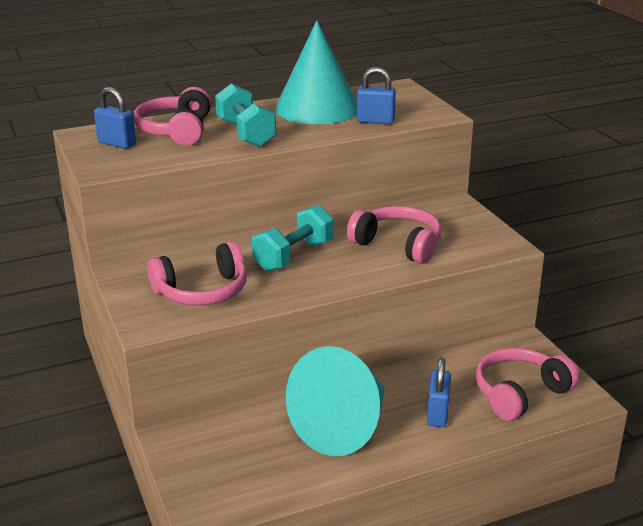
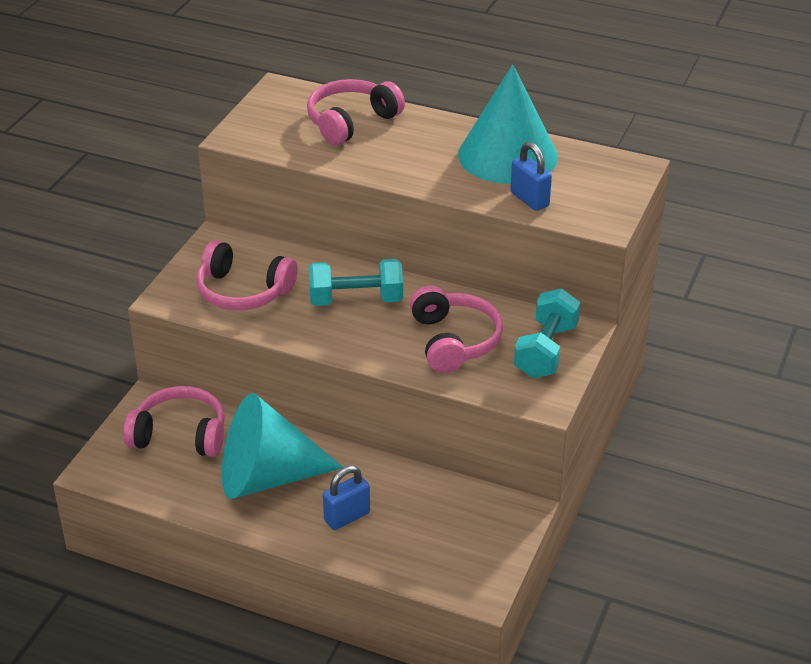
camera: 45 degrees right, 10 degrees up
(117, 143) = (287, 113): blue padlock -> none
(245, 133) = (397, 155): turquoise dumbbell -> turquoise dumbbell (546, 351)
(520, 393) = (437, 548): pink headphones -> pink headphones (180, 435)

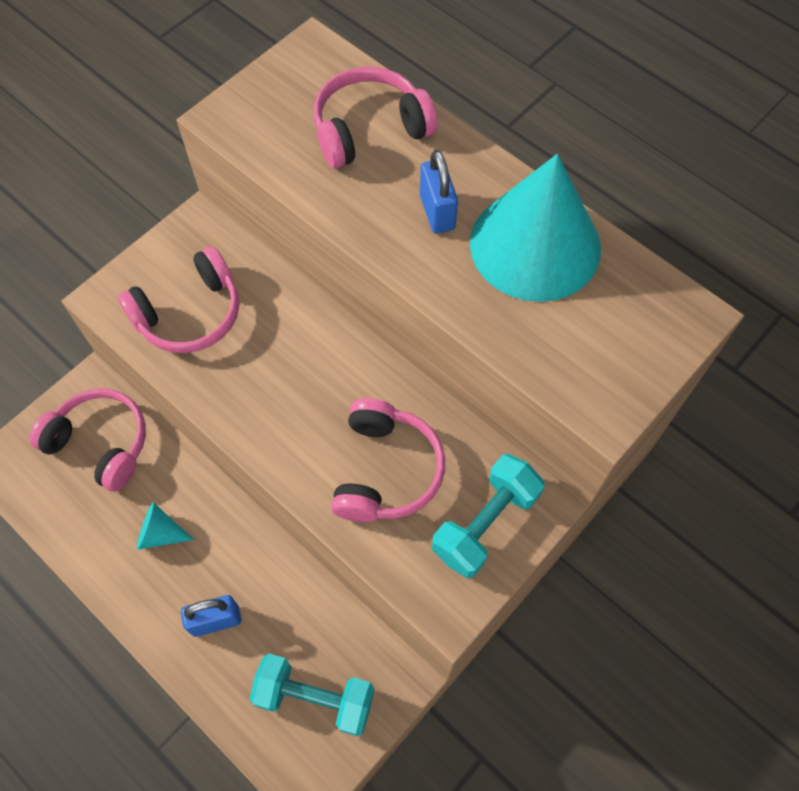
camera: 20 degrees right, 25 degrees up
(243, 291) = (190, 314): pink headphones -> pink headphones turned 75 degrees counterclockwise
(267, 477) = (160, 533): turquoise cone -> turquoise cone, size x0.42
(356, 300) = (305, 367): turquoise dumbbell -> turquoise dumbbell (315, 697)
(529, 199) = (528, 335): blue padlock -> blue padlock (437, 212)

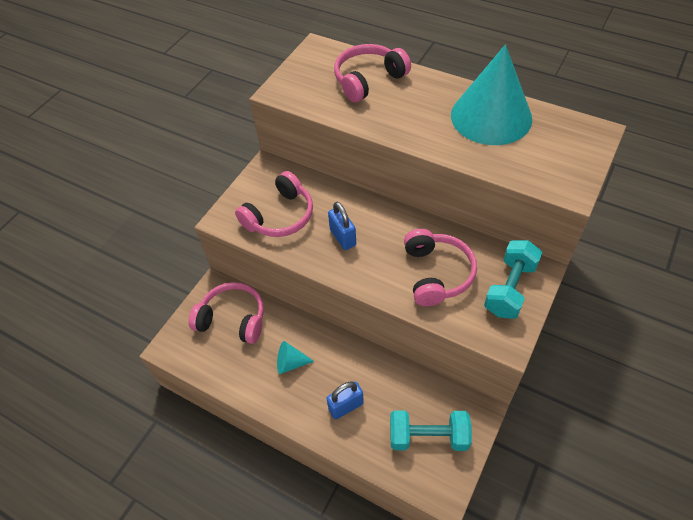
camera: 10 degrees left, 10 degrees down
(437, 212) = (426, 112): blue padlock -> blue padlock (343, 237)

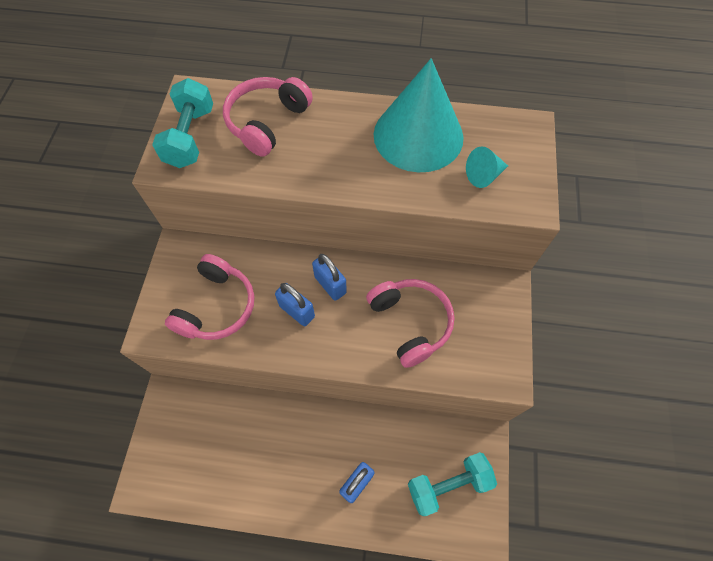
camera: 25 degrees left, 10 degrees up
(233, 319) = (200, 428): pink headphones -> none
(290, 363) = (282, 456): turquoise cone -> turquoise cone (484, 175)
(379, 226) = (330, 285): none -> blue padlock
(510, 288) = (487, 316): turquoise dumbbell -> turquoise dumbbell (190, 137)

